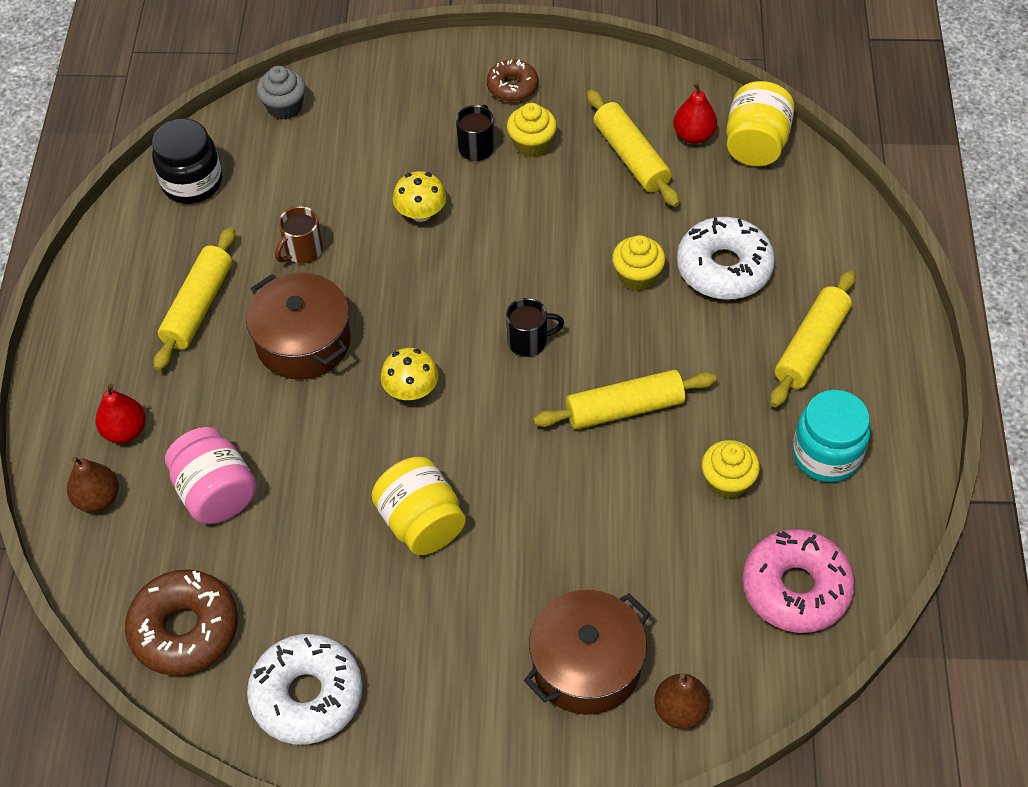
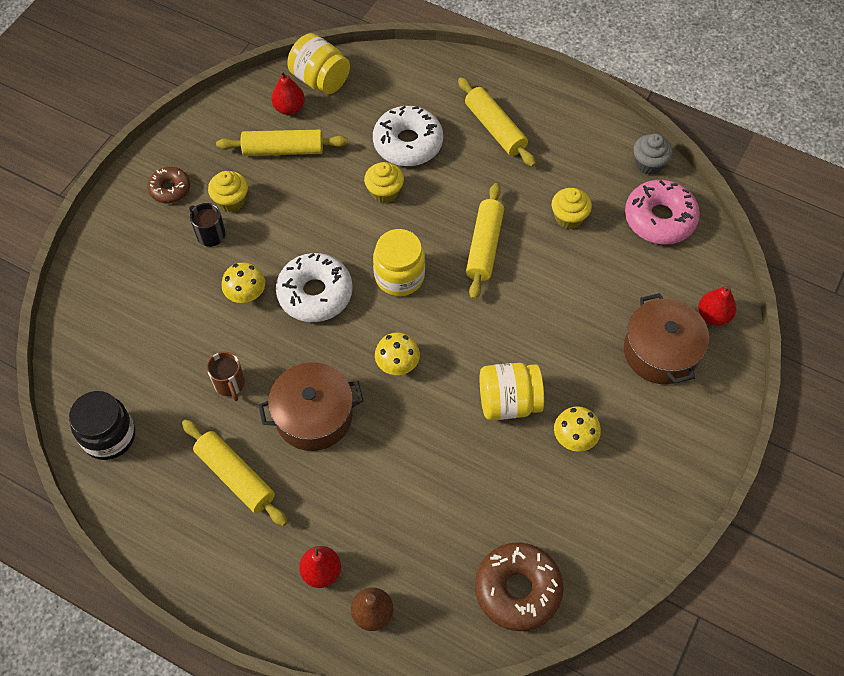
camera: 65 degrees left, 5 degrees up
(216, 493) = (413, 526): pink jar -> none
(284, 107) = (79, 342): grey cupcake -> grey cupcake (648, 164)
(307, 695) = (607, 527): white donut -> white donut (315, 293)
(409, 612) = (574, 437): none -> yellow mushroom
(529, 341) = (399, 276): black mug -> yellow jar
(680, 710) = (713, 316): brown pear -> red pear
(826, 455) = (576, 159): turquoise jar -> none

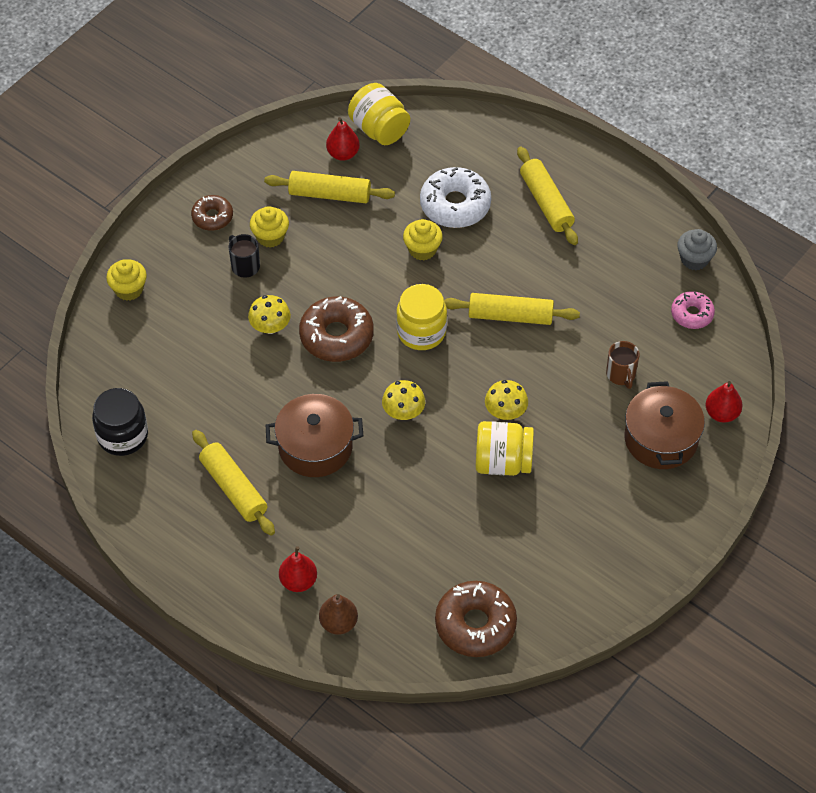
camera: 10 degrees right, 5 degrees down
(230, 384) = (241, 406): brown mug -> brown mug (621, 375)
(315, 293) = (336, 336): white donut -> brown donut
(484, 246) = (510, 316): yellow rolling pin -> yellow rolling pin turned 75 degrees clockwise
(568, 217) = (600, 300): yellow cupcake -> yellow cupcake (129, 289)
(574, 437) = (558, 503): yellow mushroom -> yellow mushroom (505, 412)
(659, 219) = (692, 314): pink donut -> pink donut, size x0.58

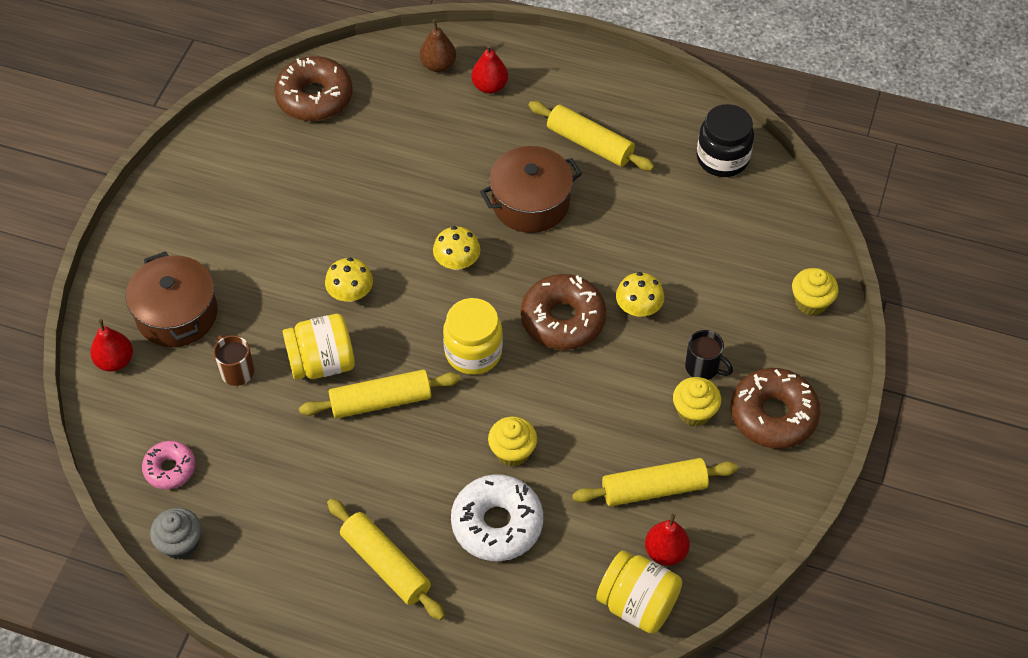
camera: 160 degrees right, 0 degrees up
(212, 217) = (773, 415): brown donut -> brown donut, size x1.71
(502, 462) = (336, 243): yellow jar -> yellow jar (322, 363)

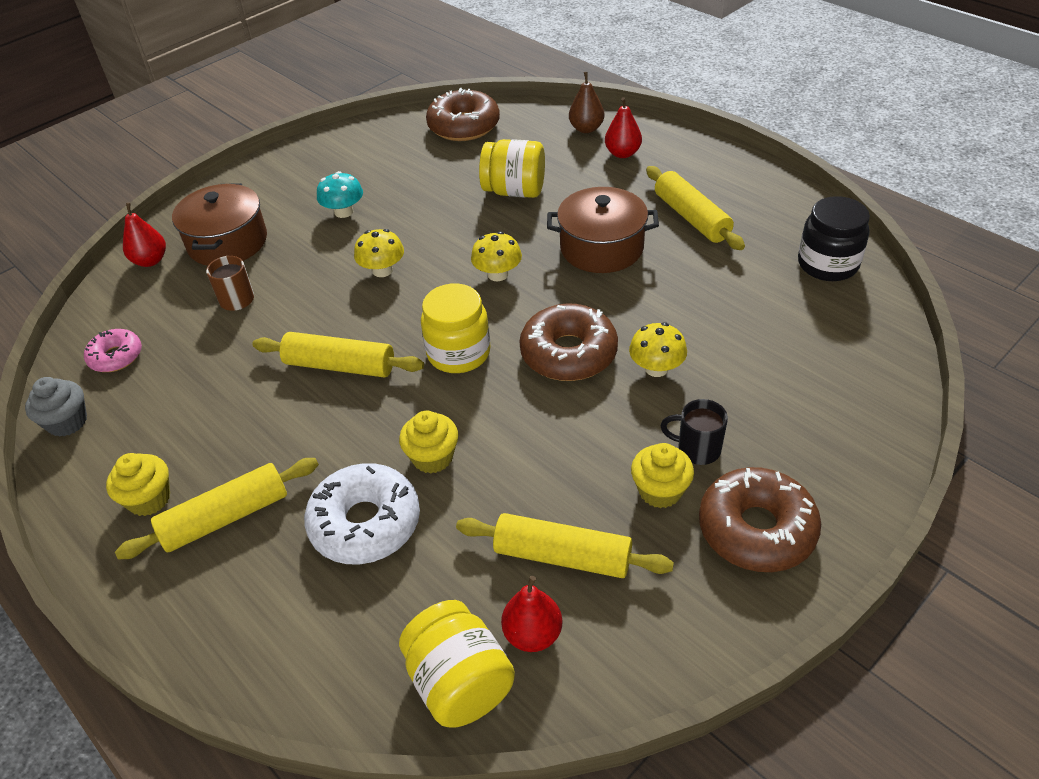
camera: 30 degrees right, 10 degrees down
(266, 241) = (344, 212): none -> turquoise mushroom
(322, 363) = (313, 316): yellow jar -> yellow jar (514, 191)
(386, 564) = (226, 518): yellow rolling pin -> yellow rolling pin turned 75 degrees clockwise
(703, 367) = (697, 449): black mug -> black mug turned 135 degrees clockwise
(811, 302) = (866, 425): yellow cupcake -> yellow cupcake (149, 499)

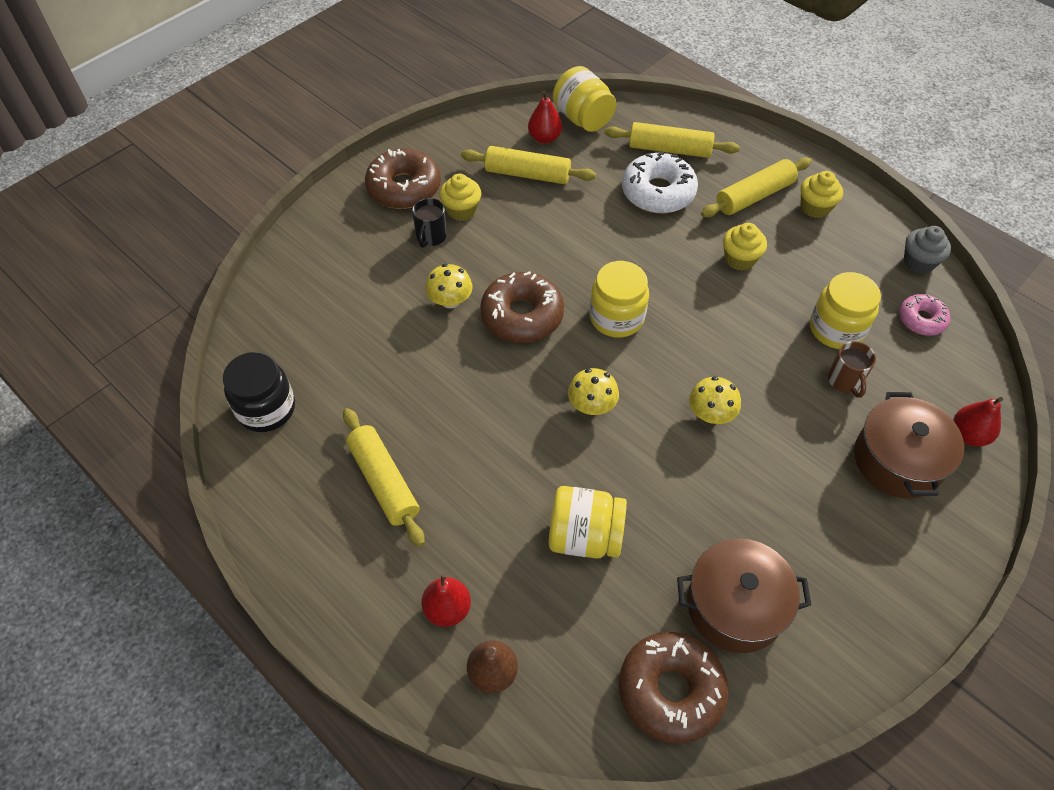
camera: 175 degrees right, 10 degrees up
(216, 346) = (836, 329): none -> yellow jar
(340, 366) = (716, 307): yellow rolling pin -> yellow rolling pin (669, 149)
(344, 212) = (783, 506): turquoise mushroom -> none
(432, 457) = (621, 233): yellow cupcake -> yellow cupcake (740, 259)
(601, 248) = (486, 438): brown pot -> brown pot (735, 606)
(697, 449) = (431, 237): black mug -> black mug turned 90 degrees clockwise

